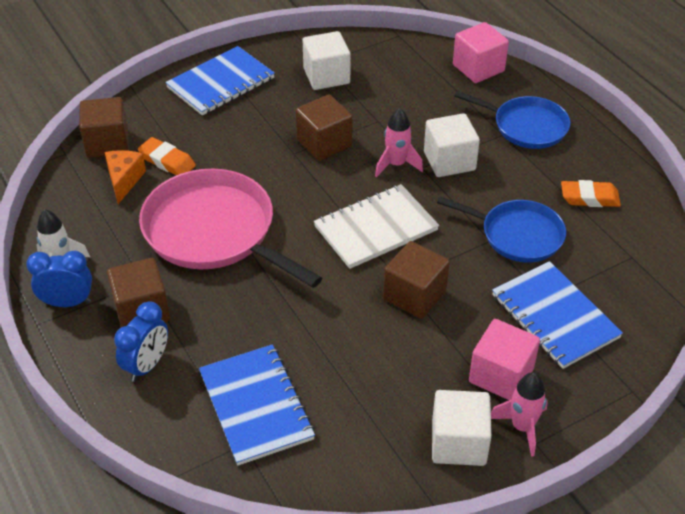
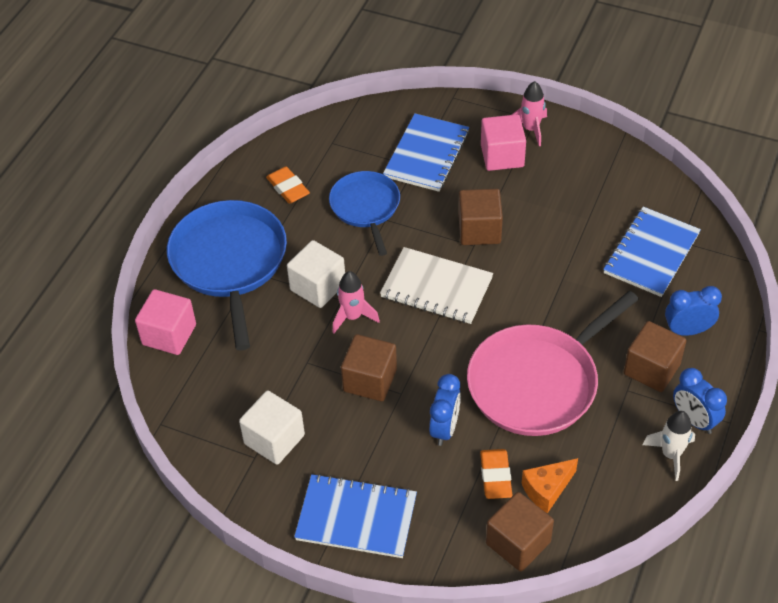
camera: 125 degrees left, 5 degrees up
(214, 232) = (537, 382): pink pan -> pink pan turned 45 degrees clockwise
(236, 158) = (445, 428): none -> blue clock
(458, 443) = (571, 149): white cube -> none
(526, 126) = (229, 262): blue pan -> blue pan, size x1.63

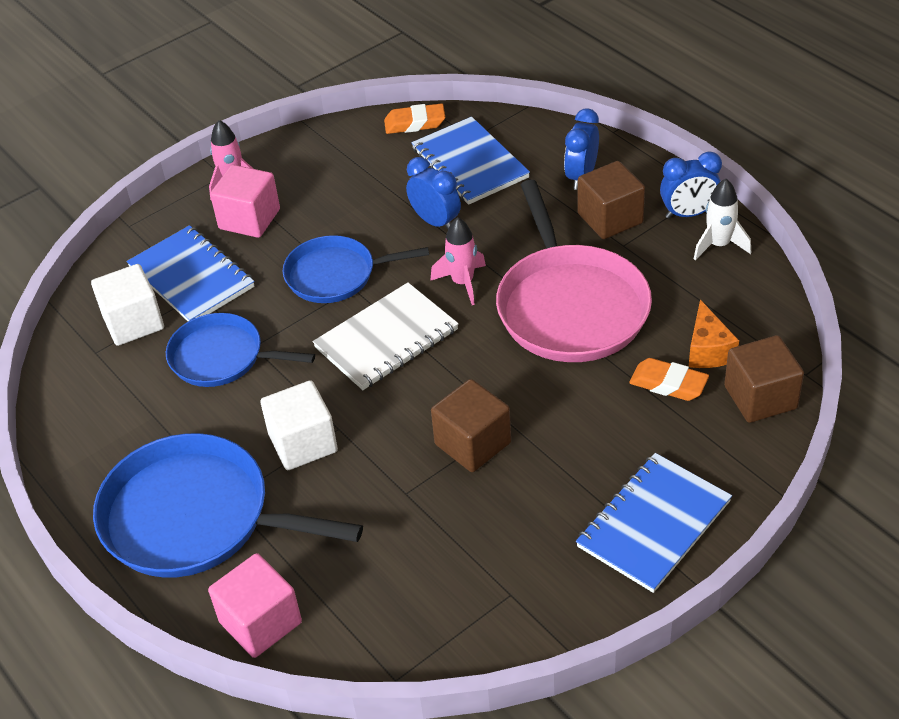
camera: 60 degrees left, 5 degrees down
(274, 439) = (497, 565): white cube -> white cube (133, 322)
(288, 188) = (128, 418): orange eraser -> orange eraser (415, 123)
(352, 317) = (371, 426): pink rocket -> pink rocket (462, 283)
(445, 428) = (581, 402): blue clock -> blue clock (435, 222)
(479, 230) = (335, 275): brown cube -> blue pan

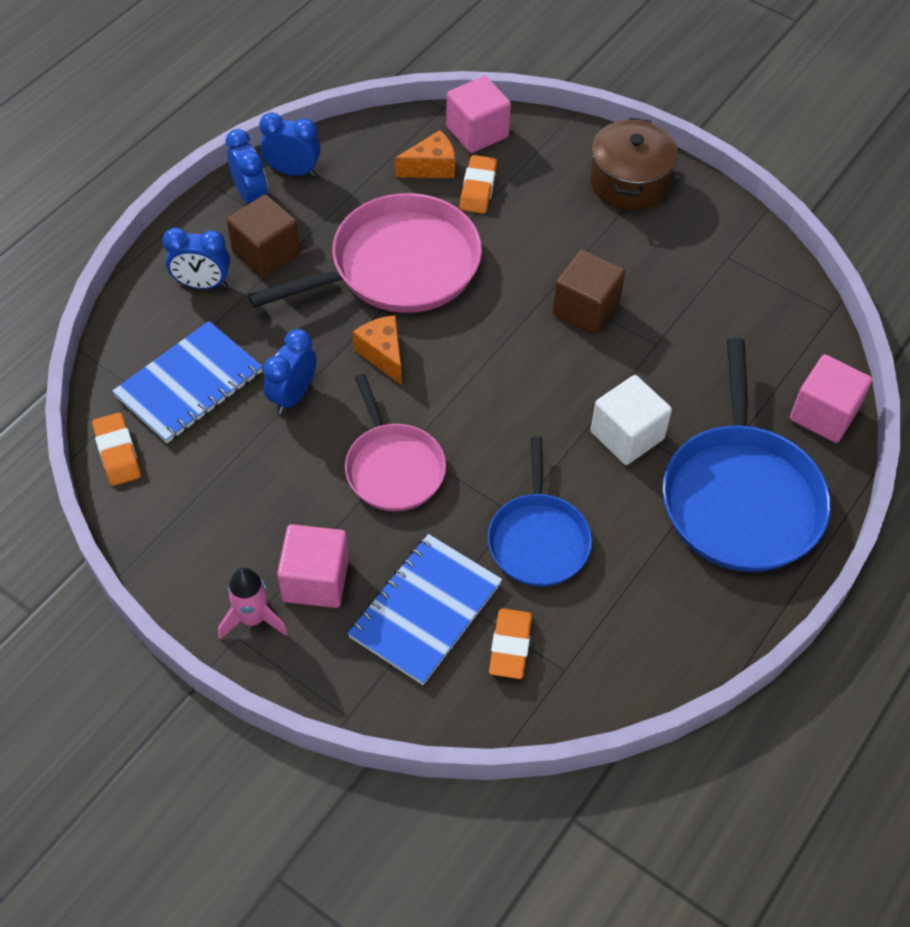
camera: 110 degrees left, 10 degrees up
(133, 322) = (510, 646): white cube -> orange eraser
(335, 275) = (393, 467): blue pan -> pink pan
(386, 339) = (475, 400): white notebook -> none
(462, 283) = (382, 354): pink rocket -> orange cheese
(654, 524) = (629, 182): blue notebook -> brown pot
(719, 245) = (293, 171): white rocket -> blue clock
(760, 397) = (477, 132): brown cube -> pink cube

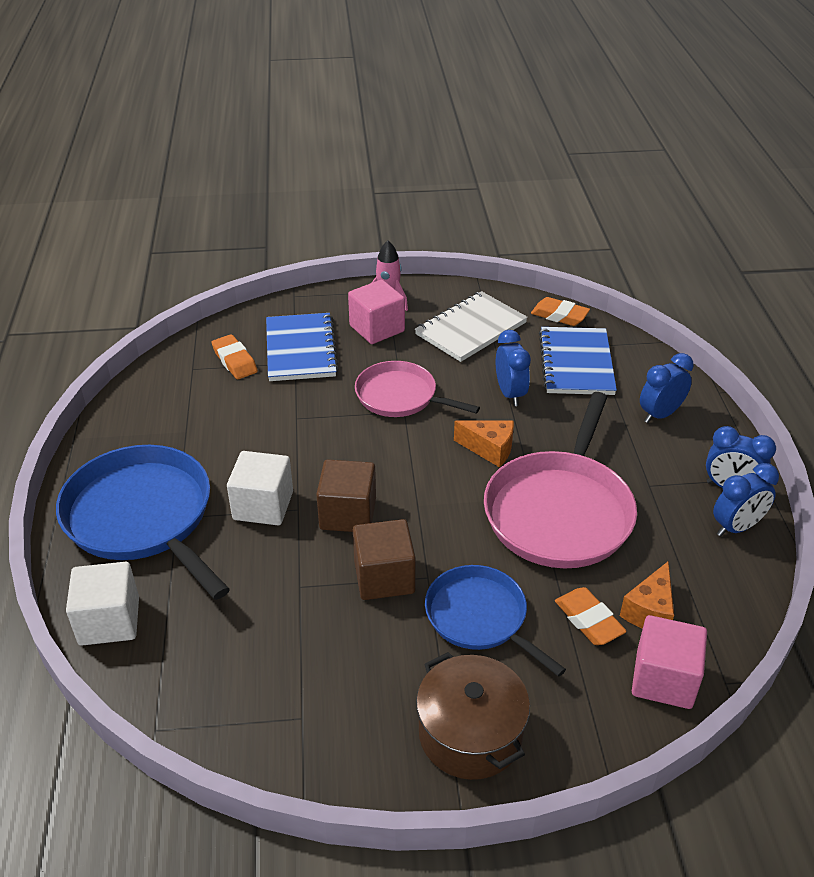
camera: 140 degrees right, 15 degrees down
(224, 503) = (471, 329): none -> white notebook
(266, 253) = (656, 458): brown cube -> brown cube (348, 514)
(538, 539) = (268, 414): blue pan -> blue pan (480, 617)
(823, 414) = (109, 621): pink cube -> white cube

